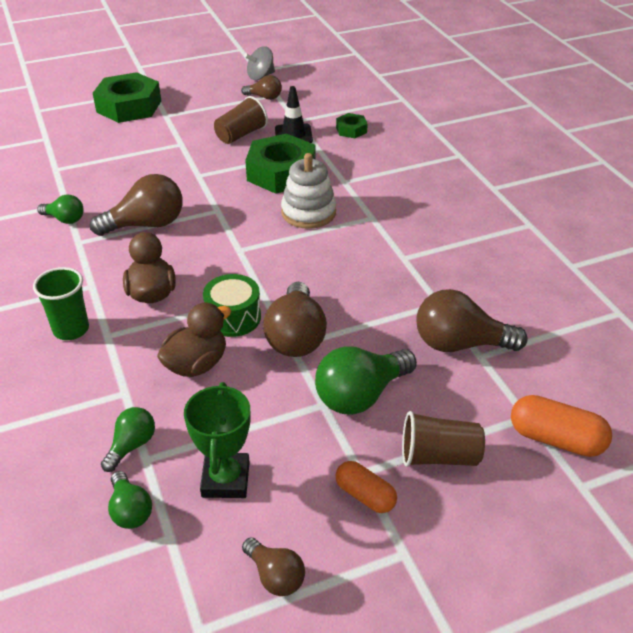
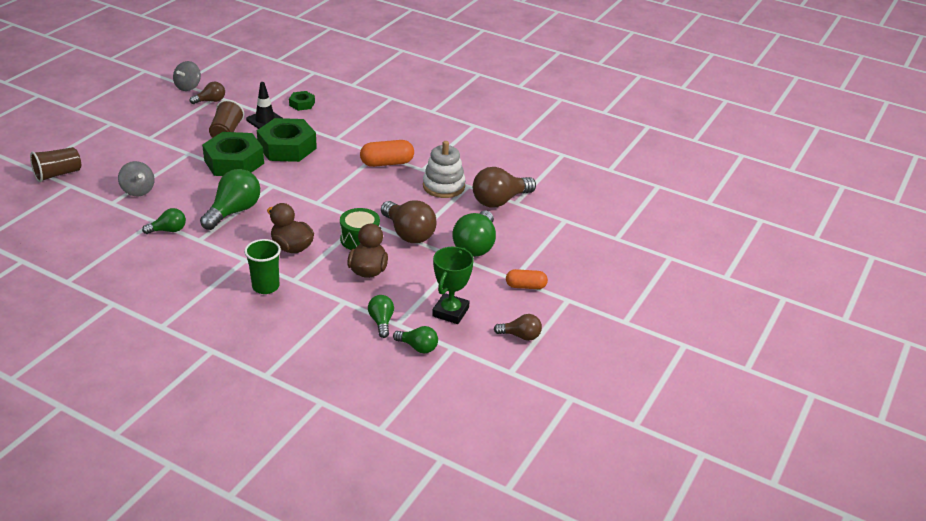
camera: 40 degrees left, 5 degrees down
(91, 165) = (138, 190): none -> grey spinning top
(129, 106) = (109, 141): green nut -> green nut (234, 162)
(146, 224) = (234, 211): brown light bulb -> green light bulb
(226, 479) = (450, 312): green trophy -> green trophy turned 60 degrees clockwise
(308, 212) = (335, 165): white stacking toy -> white stacking toy (443, 186)
(439, 456) = (542, 255): brown cup -> brown cup (58, 174)
(556, 439) = (587, 224): orange capsule -> orange capsule (387, 163)

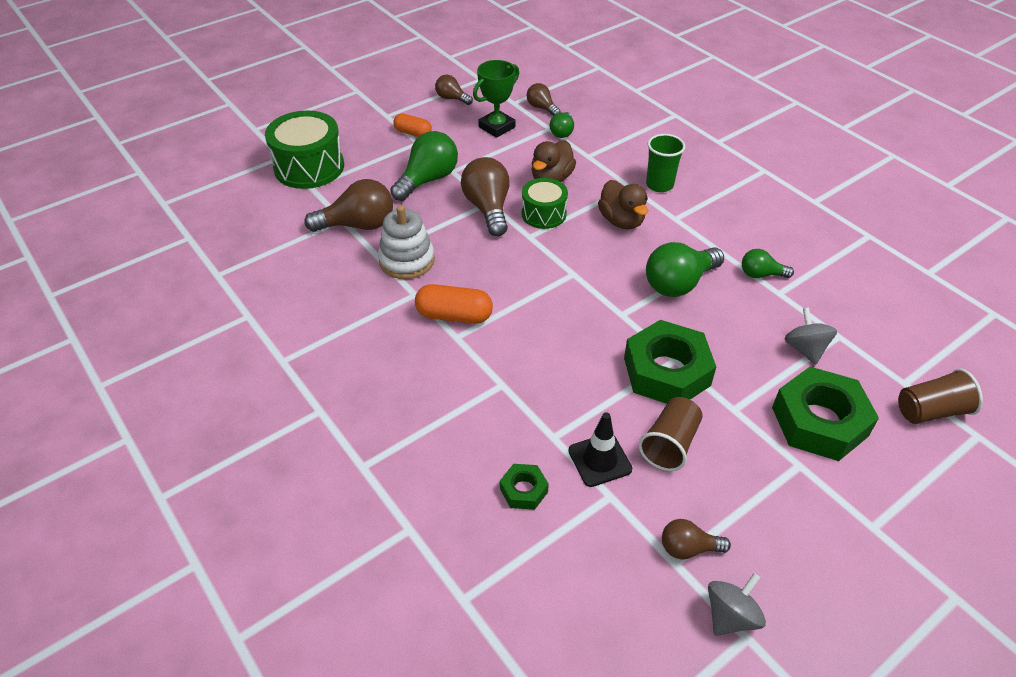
camera: 155 degrees left, 10 degrees up
(287, 147) = (582, 383): green nut -> green nut (819, 421)
(418, 347) = (541, 108): green light bulb -> brown light bulb
(583, 234) = (309, 167): none -> green drum

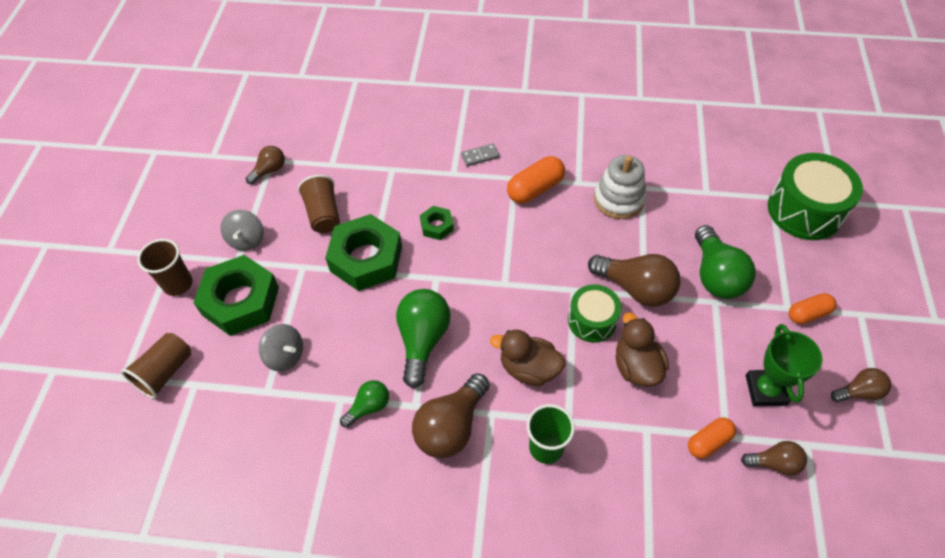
camera: 135 degrees right, 10 degrees up
(358, 225) = (690, 197): brown light bulb -> brown light bulb (451, 426)
(457, 380) = (480, 156): none -> grey domino
(524, 490) = (378, 134): green nut -> green nut (437, 226)
(562, 132) = (708, 442): green light bulb -> orange capsule
(600, 460) = (354, 176): black traffic cone -> none
(730, 616) = (226, 158): grey spinning top -> grey spinning top (247, 240)
(881, 487) = (178, 284): none -> brown cup

